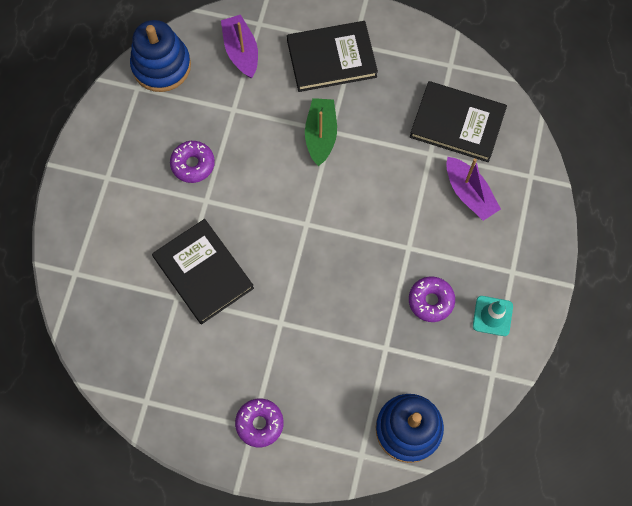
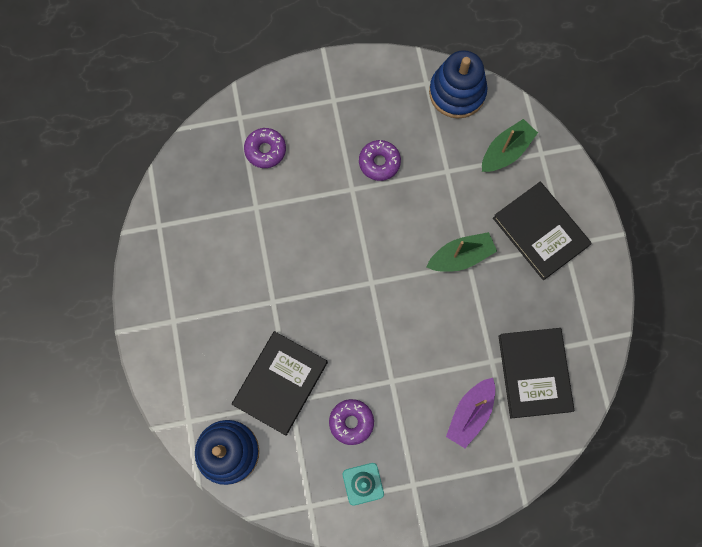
camera: 65 degrees right, 5 degrees up
(203, 272) = (287, 218): black book -> black book (280, 383)
(241, 51) = (506, 151): purple boat -> green boat
(259, 423) = (179, 325): purple donut -> purple donut (265, 150)

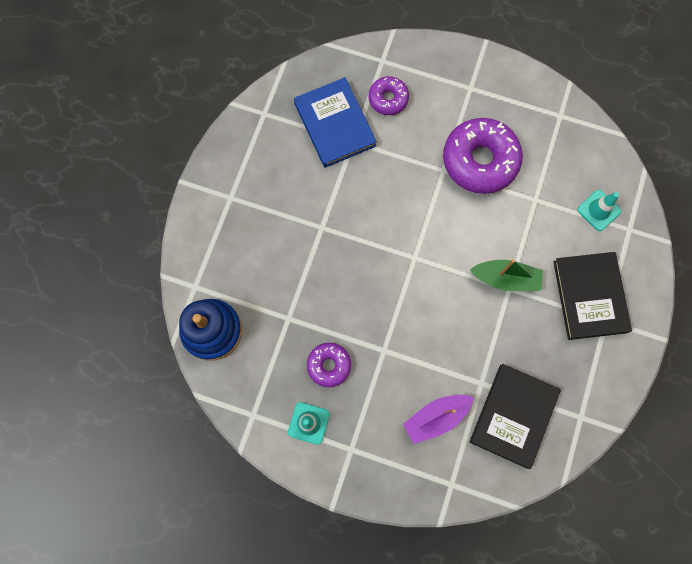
camera: 30 degrees right, 0 degrees up
(230, 200) = (335, 124): none -> blue book
(280, 383) = (288, 298): black book -> none
(379, 162) = (480, 160): purple donut -> purple donut, size x1.88
(457, 92) = (583, 137): blue stacking toy -> none
(506, 151) = (598, 210): green boat -> turquoise traffic cone

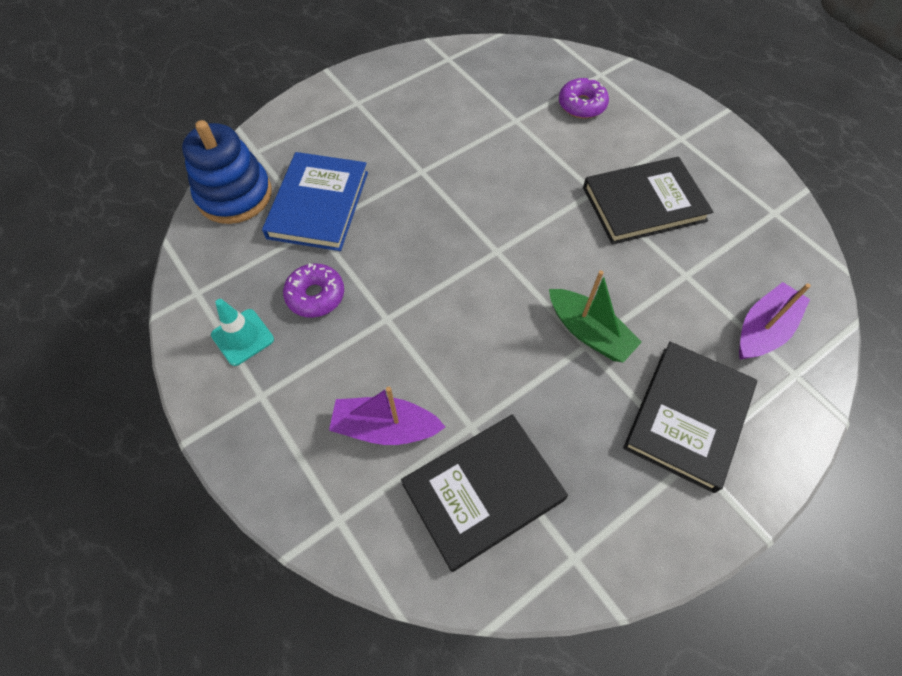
camera: 35 degrees right, 15 degrees down
(335, 124) = (509, 98): blue book -> blue book (318, 205)
(480, 160) = (644, 204): purple donut -> black book
(598, 210) = (763, 330): turquoise traffic cone -> purple boat

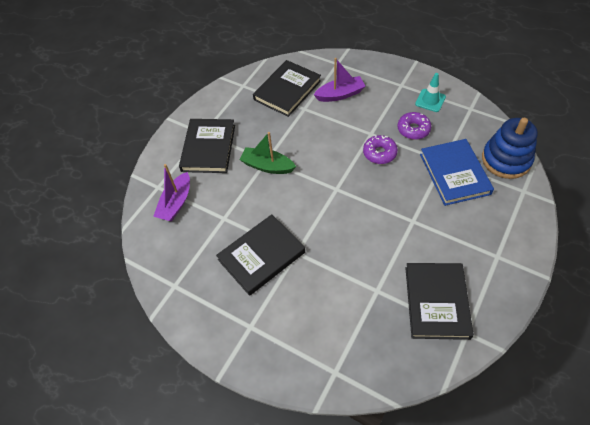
camera: 160 degrees right, 5 degrees down
(458, 89) = (436, 302): none -> black book
(582, 105) = (336, 328): purple donut -> purple donut (379, 153)

